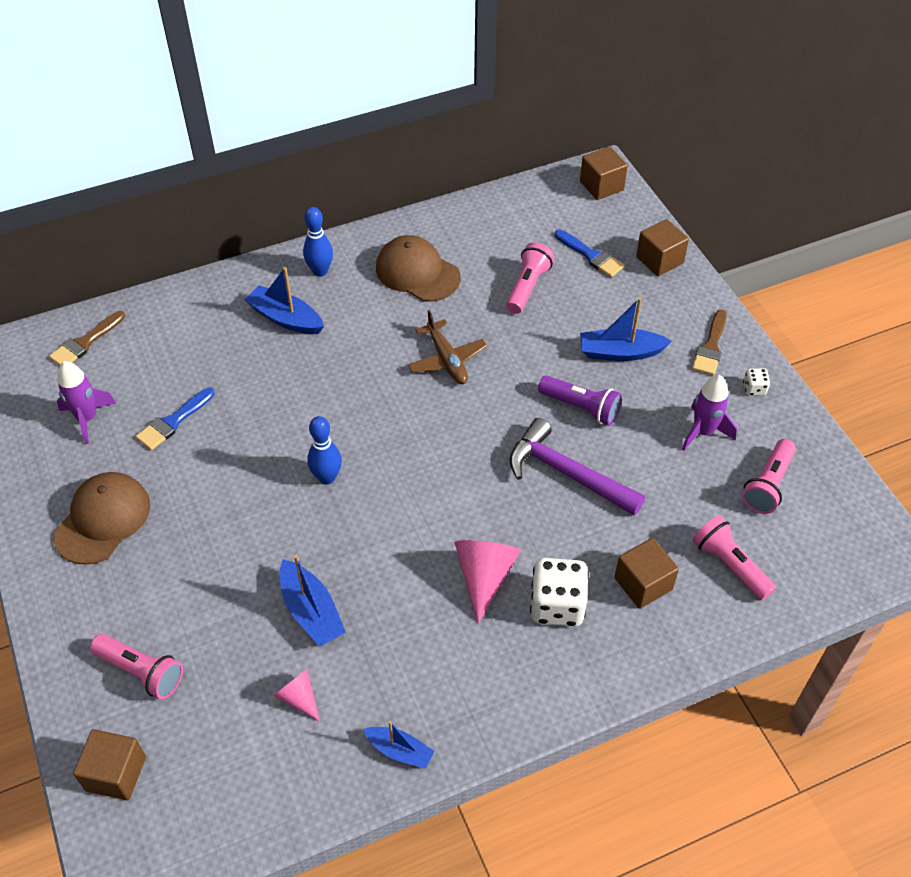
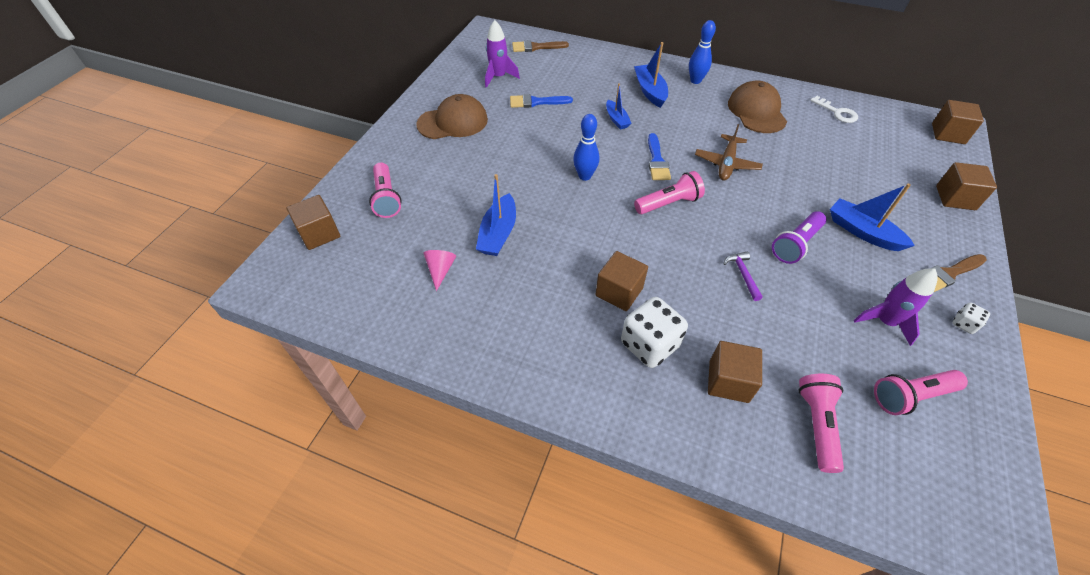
camera: 45 degrees right, 0 degrees up
(400, 751) = (458, 344): blue boat -> blue boat (616, 119)
(484, 577) = (619, 292): pink cone -> brown cube
(491, 222) = (837, 112): none -> white key
(527, 286) = (827, 157): pink flashlight -> pink flashlight (669, 203)
(567, 473) = (743, 274): purple hammer -> purple hammer, size x0.46
(581, 407) = (795, 244): purple flashlight -> purple flashlight turned 60 degrees clockwise
(591, 256) = (897, 166): blue brush -> blue brush (657, 161)

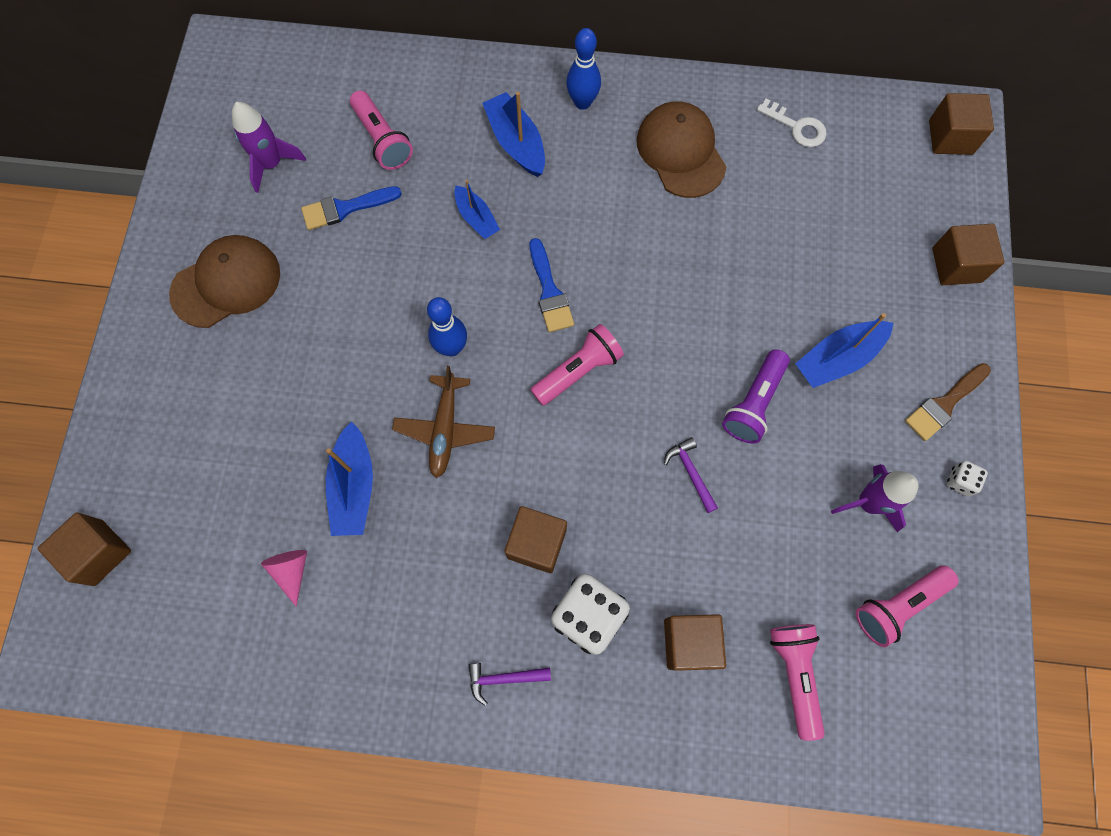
camera: 15 degrees left, 20 degrees up
(386, 198) = (174, 462): pink flashlight -> pink flashlight (382, 140)
(536, 47) = (315, 77): brown brush -> none
(575, 370) = (504, 678): none -> purple hammer
(726, 164) = (648, 273): brown plane -> brown plane (445, 429)
(862, 232) = (838, 359): blue boat -> blue boat turned 60 degrees counterclockwise

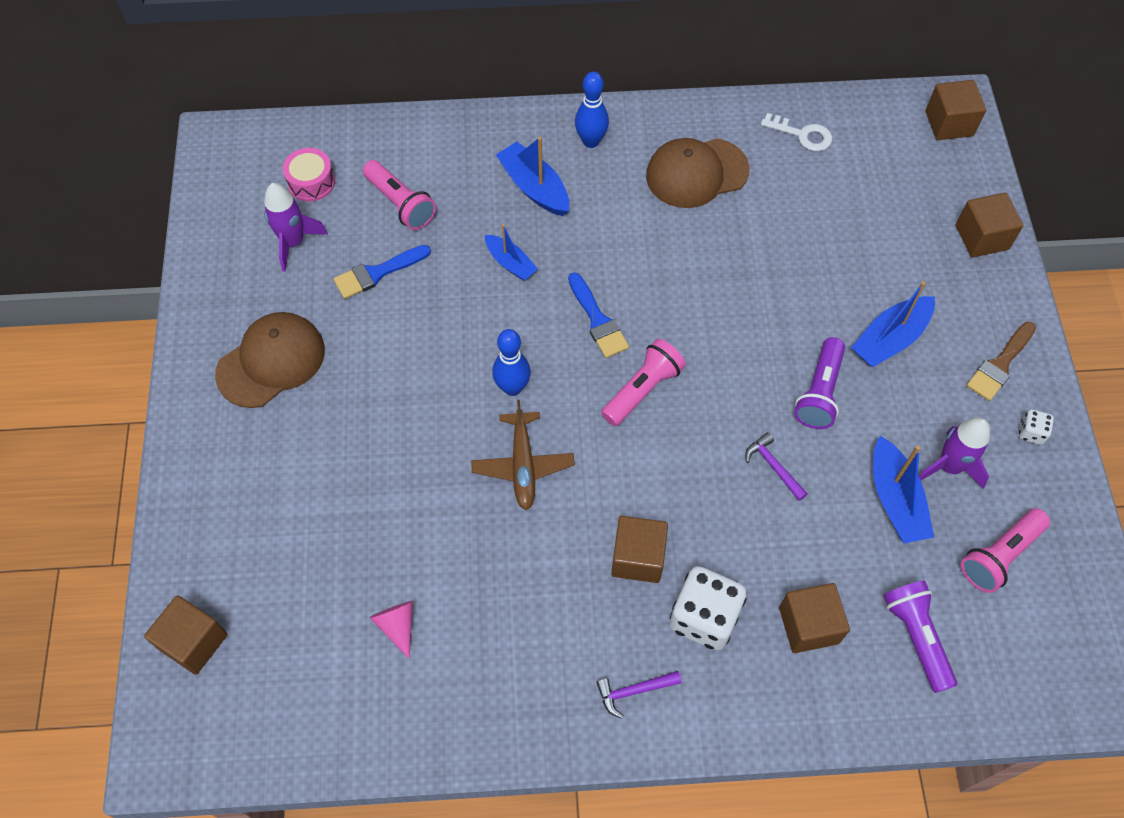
camera: 10 degrees left, 10 degrees down
(301, 104) = (311, 182): none -> pink drum
(354, 487) = (443, 534): blue boat -> blue boat (895, 499)
(680, 152) = (696, 173): brown cap -> brown cap turned 75 degrees counterclockwise
(794, 674) = (916, 636): pink flashlight -> purple flashlight

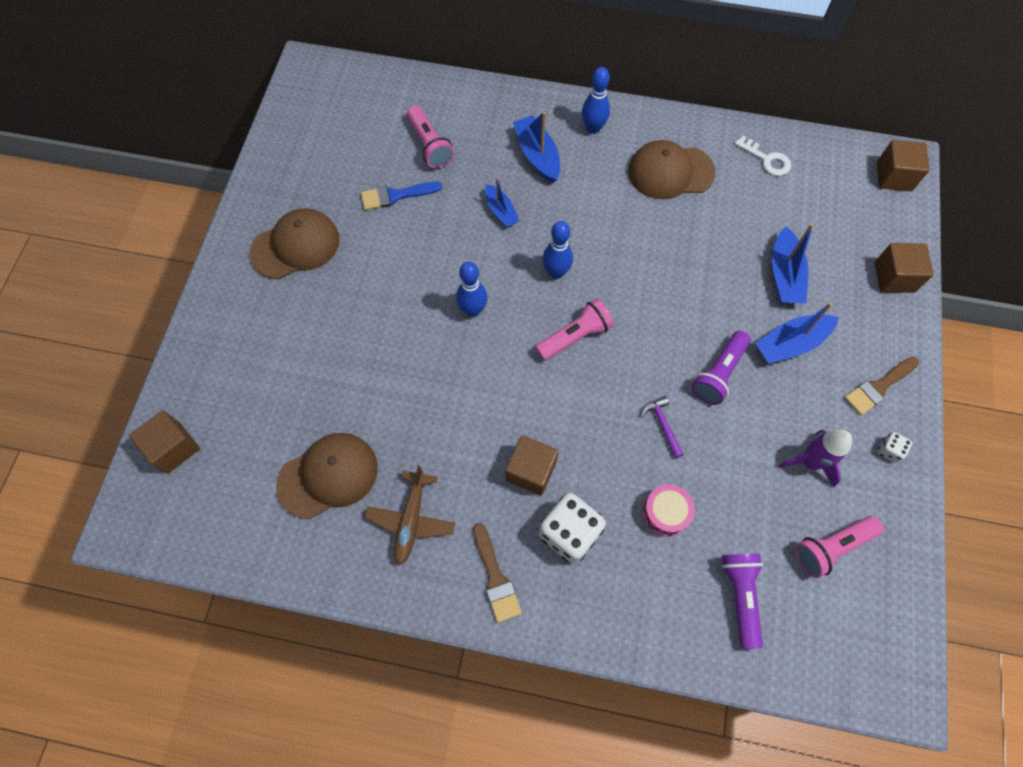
camera: 15 degrees right, 5 degrees up
(293, 242) = (340, 158): purple rocket -> none
(311, 182) = (367, 114): pink drum -> pink drum (665, 513)
(397, 625) = (328, 476): pink cone -> brown cap
(523, 465) = (462, 374): brown plane -> brown plane (411, 520)
(598, 320) = (556, 272): blue brush -> blue bowling pin
(634, 691) = (496, 578): purple hammer -> brown brush
(808, 625) = (653, 562): brown cube -> none
(895, 499) = (756, 477): blue boat -> blue boat (784, 275)

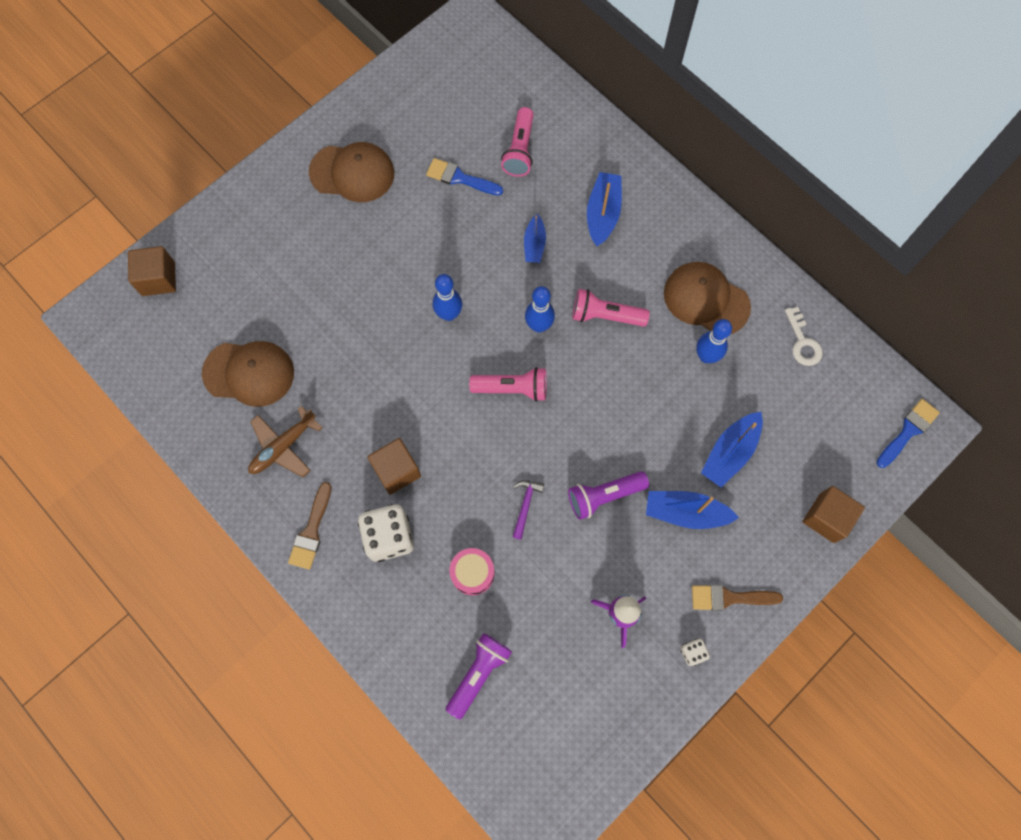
camera: 35 degrees right, 5 degrees up
(593, 128) = (670, 218): blue bowling pin -> blue bowling pin (706, 356)
(831, 547) = (579, 690): pink flashlight -> pink flashlight (605, 316)
(894, 176) = (908, 431): brown cube -> blue brush

